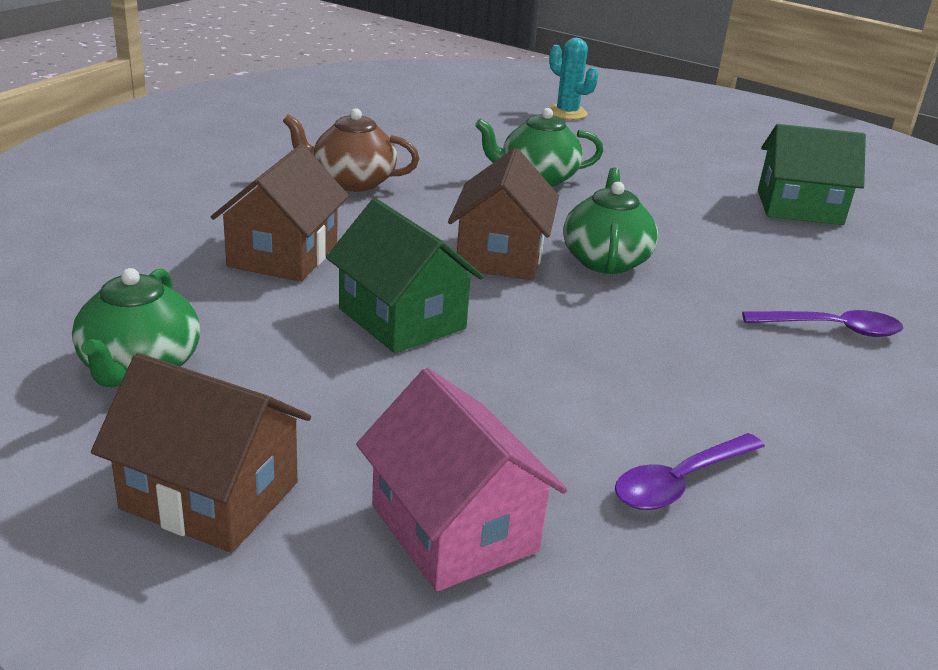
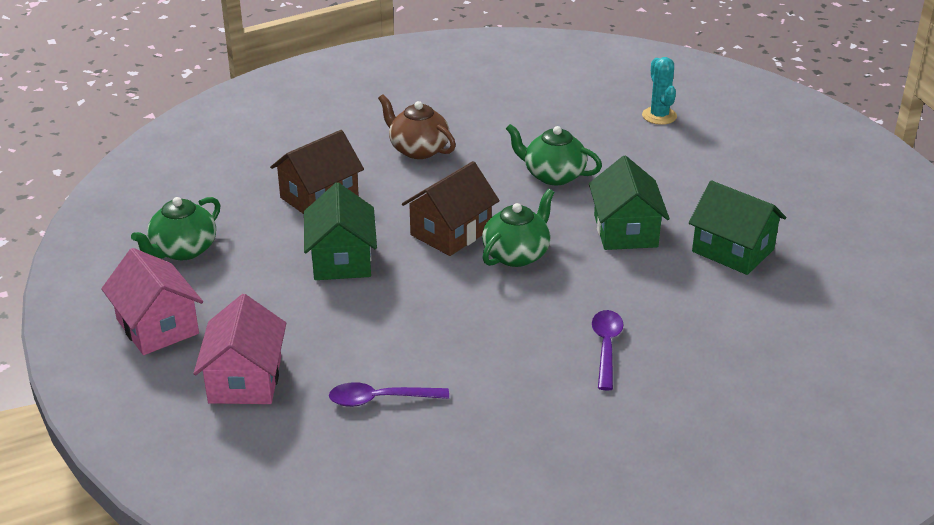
camera: 35 degrees right, 5 degrees up
(210, 495) = (157, 326): brown house -> pink house
(680, 212) = (625, 231): none -> green house
(831, 329) = (606, 347): purple spoon -> purple spoon turned 120 degrees counterclockwise

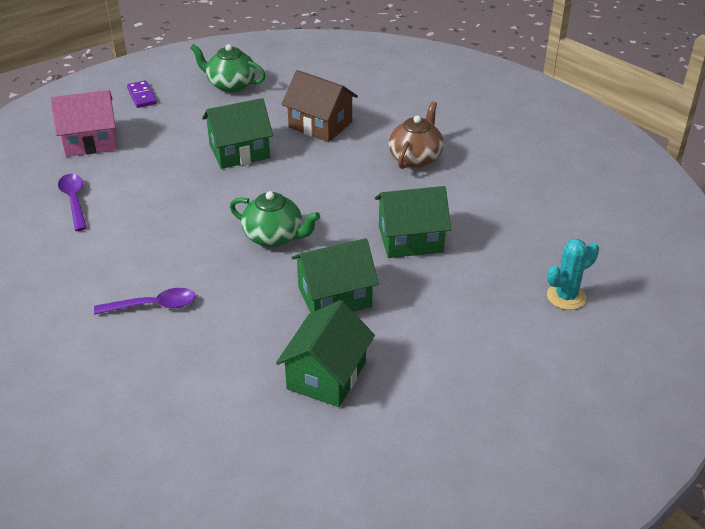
camera: 75 degrees right, 5 degrees up
(157, 326) = (142, 96): pink house -> purple domino
(450, 232) = (295, 196): brown house -> none
(553, 175) = (410, 239): green teapot -> green house

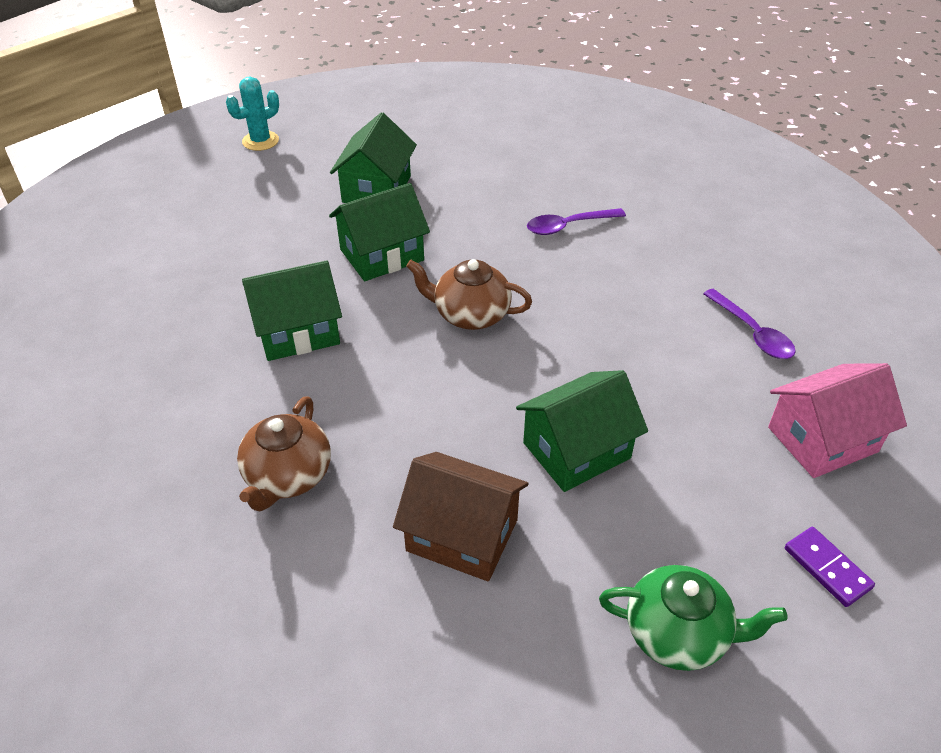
camera: 170 degrees right, 5 degrees up
(274, 236) = (470, 315): green teapot -> brown teapot
(566, 296) = (121, 284): turquoise cactus -> turquoise cactus (260, 141)

